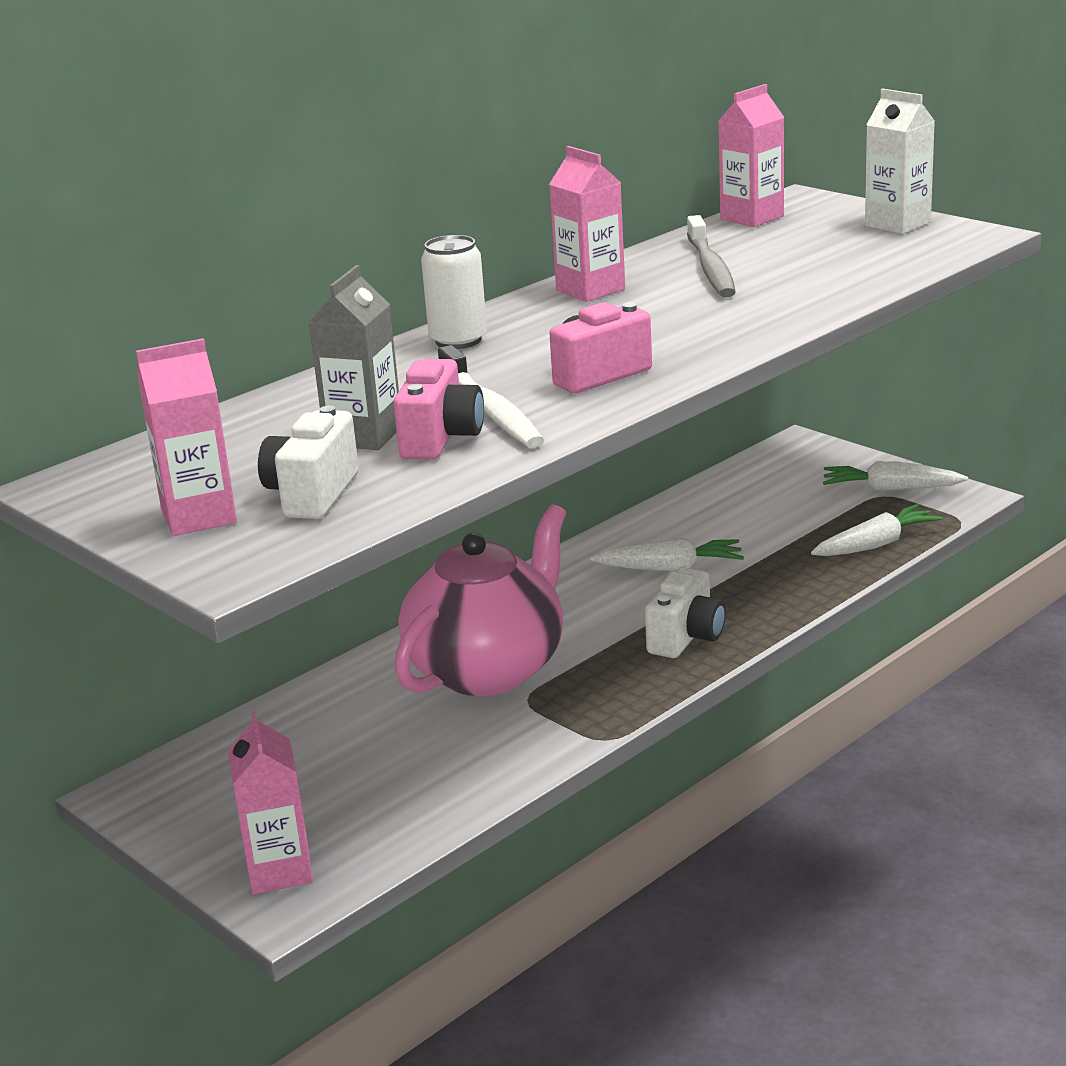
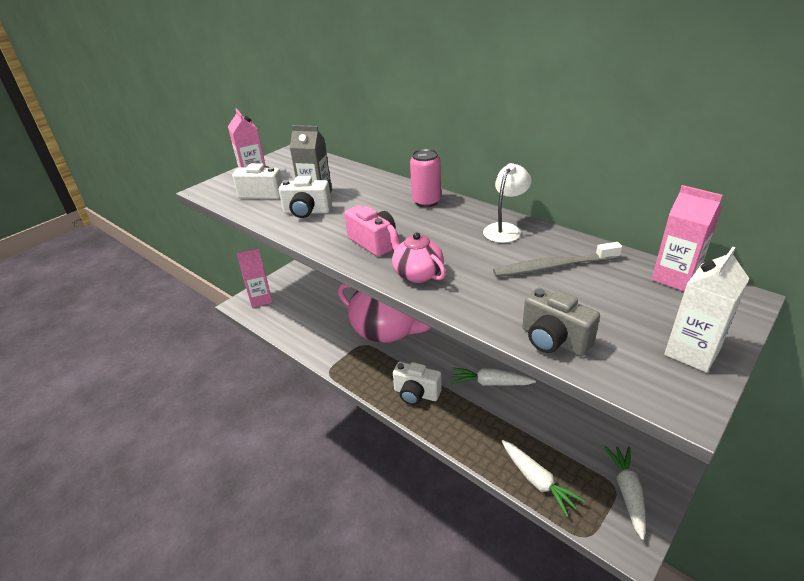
camera: 85 degrees right, 10 degrees up
(441, 439) = (307, 212): pink camera -> white camera
(458, 340) = (426, 201): white can -> pink can
(491, 410) = (335, 219): white toothbrush -> none
(590, 290) = (505, 229): pink carton -> white lamp
(670, 568) = (490, 383): white carrot -> white carrot turned 105 degrees clockwise
(709, 343) = (417, 274): none -> pink teapot
(878, 275) = (553, 340): none -> grey camera

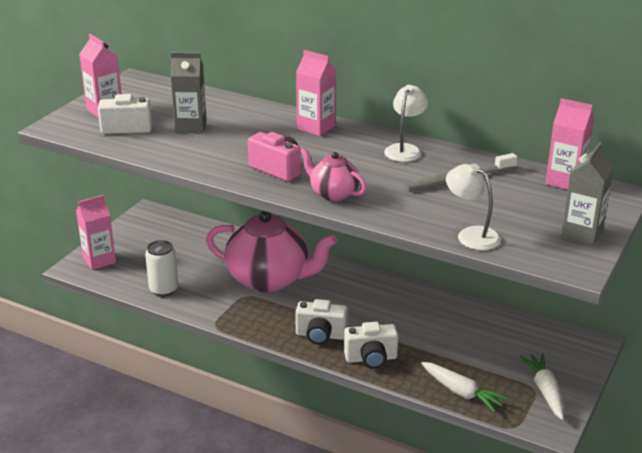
camera: 15 degrees left, 5 degrees down
(299, 331) = (164, 289): none -> white can
(307, 212) = (190, 144): white camera -> white camera (371, 359)
(426, 201) = (316, 127): pink can -> pink carton
(490, 383) = (397, 318): white carrot -> none
(553, 340) = (471, 235): grey camera -> white lamp
(692, 352) = (581, 234): white carton -> grey carton

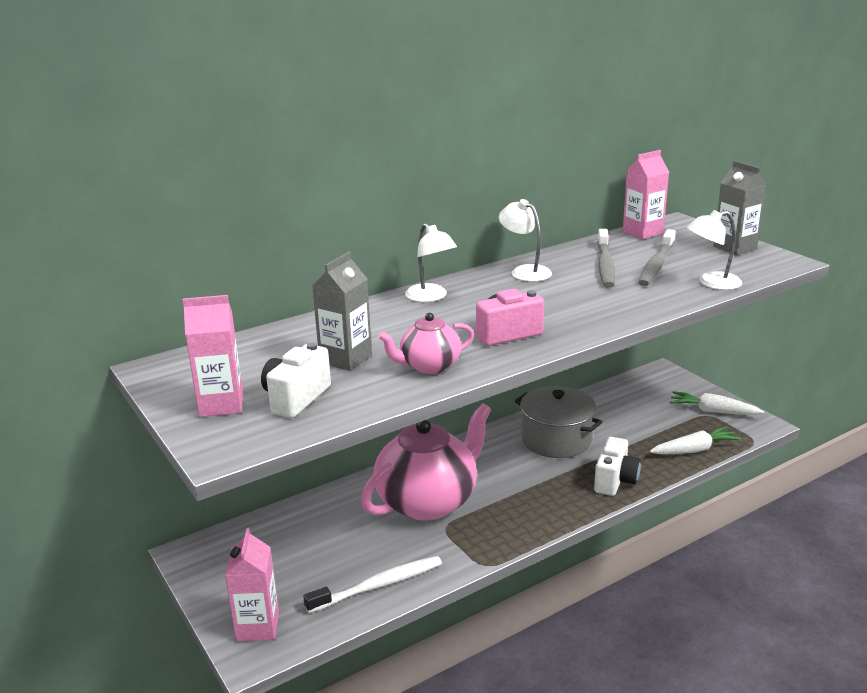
camera: 60 degrees left, 5 degrees down
(164, 289) = (378, 585): white can -> white toothbrush
(316, 127) = (431, 297): pink carton -> white lamp
(320, 335) = (556, 499): white camera -> none
(333, 193) = (586, 319): pink teapot -> pink teapot (429, 366)
(406, 313) = (556, 440): none -> grey pot
(486, 202) = (656, 265): none -> grey toothbrush

